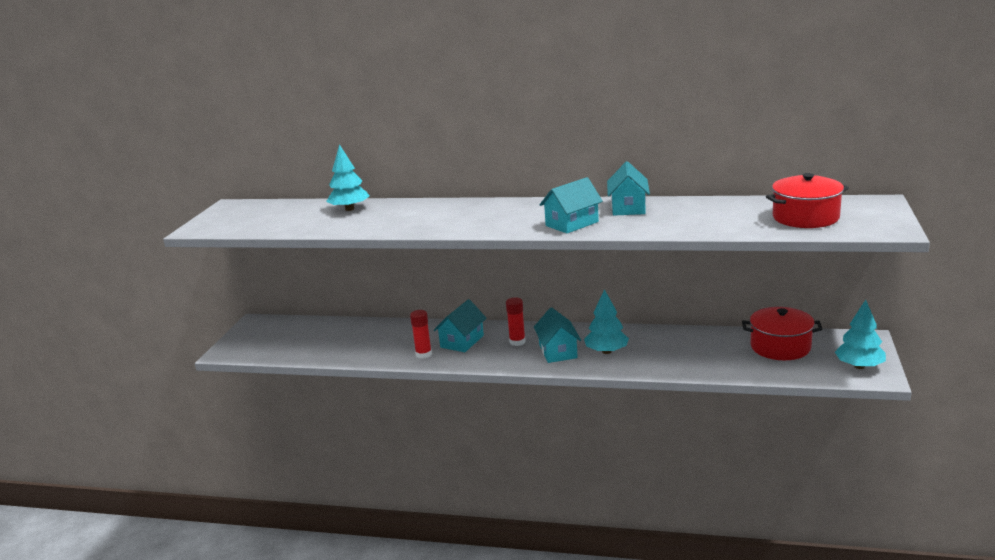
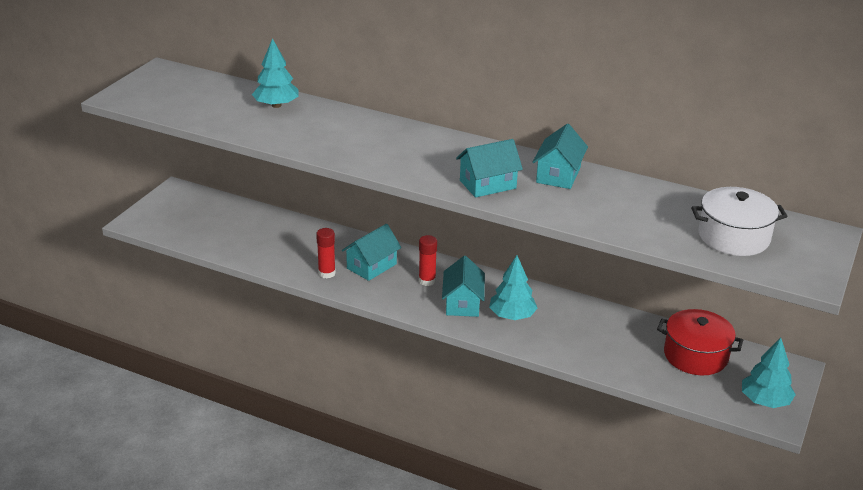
camera: 10 degrees right, 10 degrees up
(805, 217) = (733, 237): red pot -> white pot

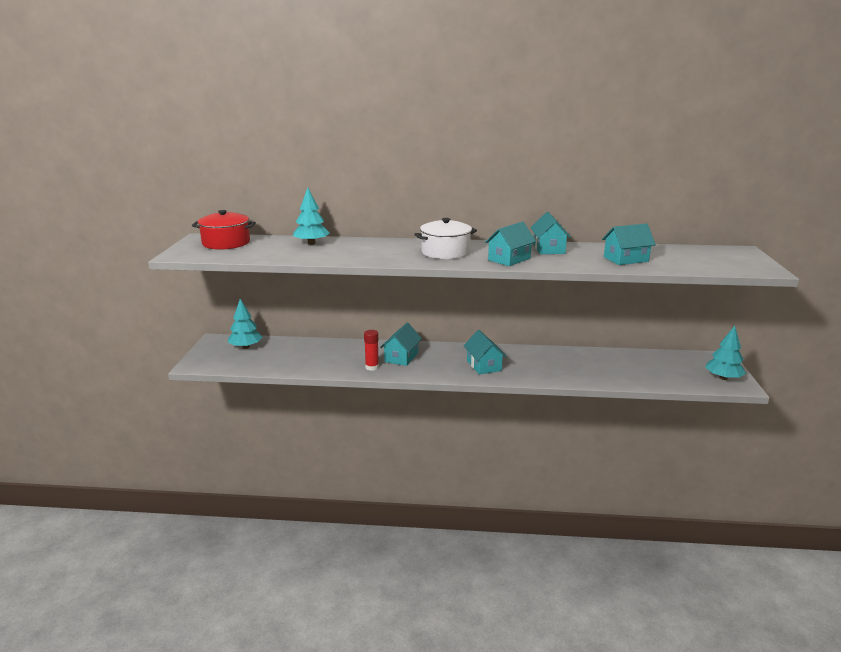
camera: 20 degrees left, 10 degrees down
(427, 281) = (448, 358): red glue stick -> none
(512, 316) = (523, 366): turquoise tree -> turquoise tree (245, 347)
(640, 216) = (625, 259): none -> turquoise house
(695, 355) = (658, 363): red pot -> red pot (226, 243)
(733, 237) = (693, 259): white pot -> white pot (445, 252)

